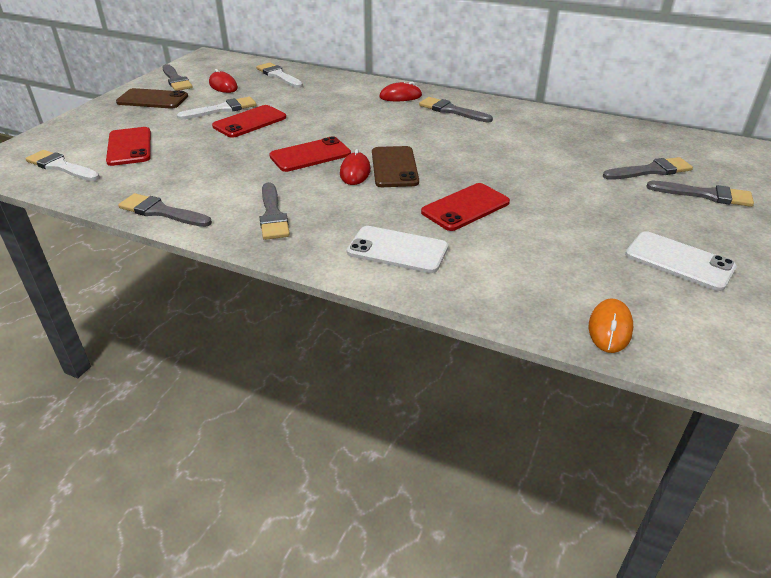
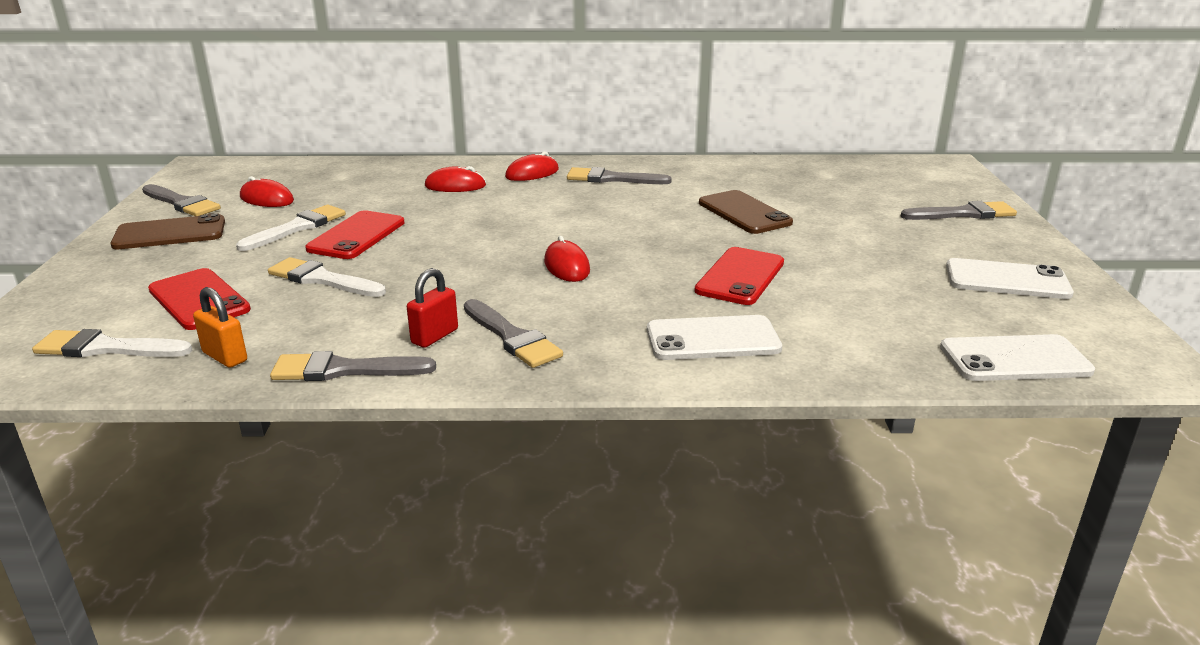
camera: 25 degrees left, 10 degrees down
(110, 187) = (225, 357): none -> orange padlock
(229, 202) = (435, 336): none -> red padlock
(278, 75) = (337, 174): white brush -> white brush (322, 279)
(310, 155) = (486, 259): red phone -> none
(341, 97) = (455, 186): none -> red mouse
(394, 167) = (610, 251): brown phone -> brown phone (744, 213)
(610, 328) = (1014, 359): orange mouse -> white phone
(651, 170) = (889, 201): grey brush -> none

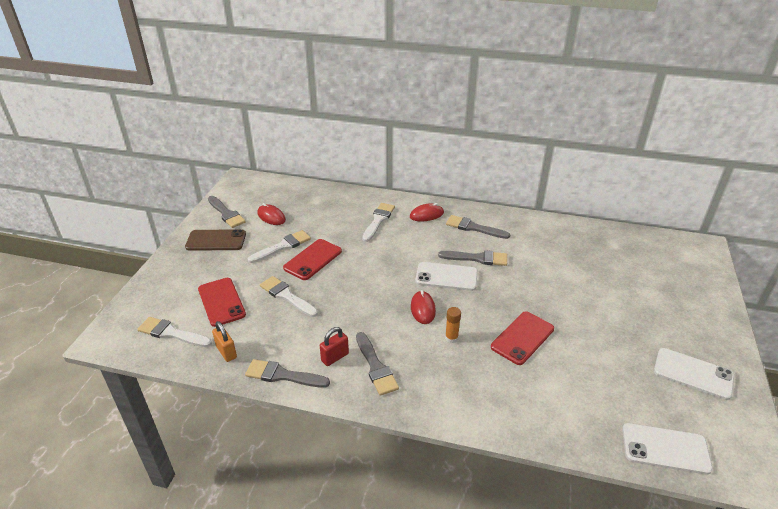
camera: 15 degrees right, 10 degrees up
(455, 186) = (378, 220): red mouse -> white brush
(627, 290) = (451, 338): none -> orange glue stick
(712, 339) = (487, 391): white phone -> white phone (446, 277)
(744, 213) = (546, 276): brown phone -> none
(963, 214) = (692, 301): grey brush -> grey brush (477, 258)

